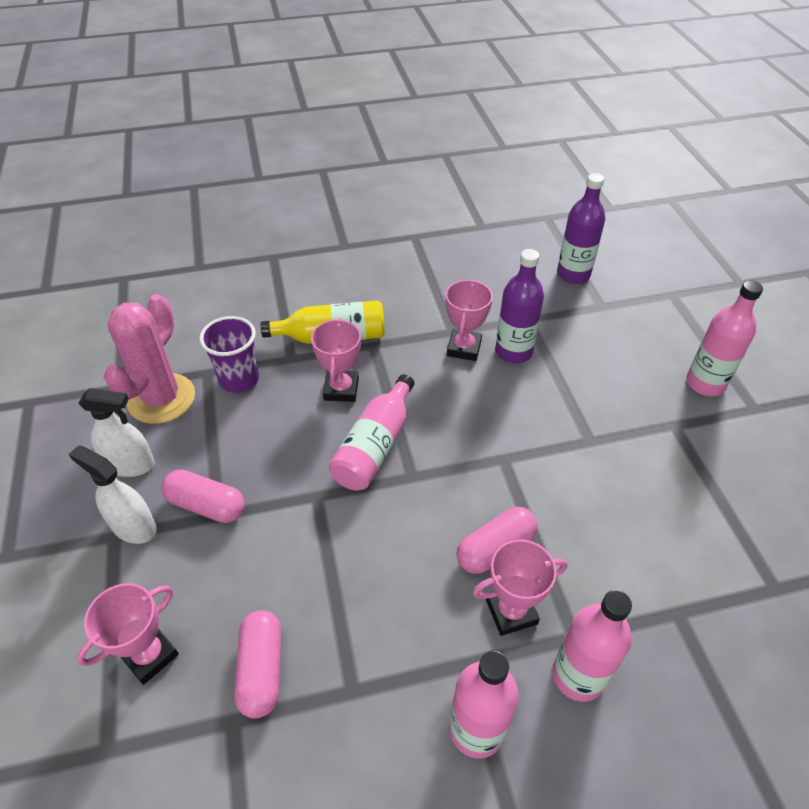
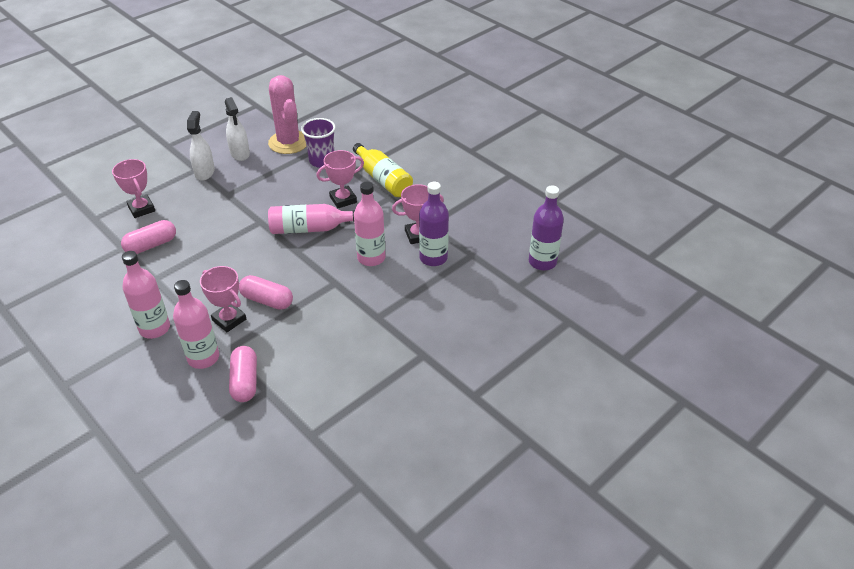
camera: 60 degrees right, 5 degrees down
(149, 655) = (141, 209): pink trophy -> pink trophy turned 45 degrees clockwise
(161, 399) = (288, 142): pink cactus -> pink cactus turned 75 degrees clockwise
(206, 505) = (231, 188): pink capsule -> pink capsule (245, 381)
(705, 383) = (479, 361): pink bottle -> pink bottle (371, 258)

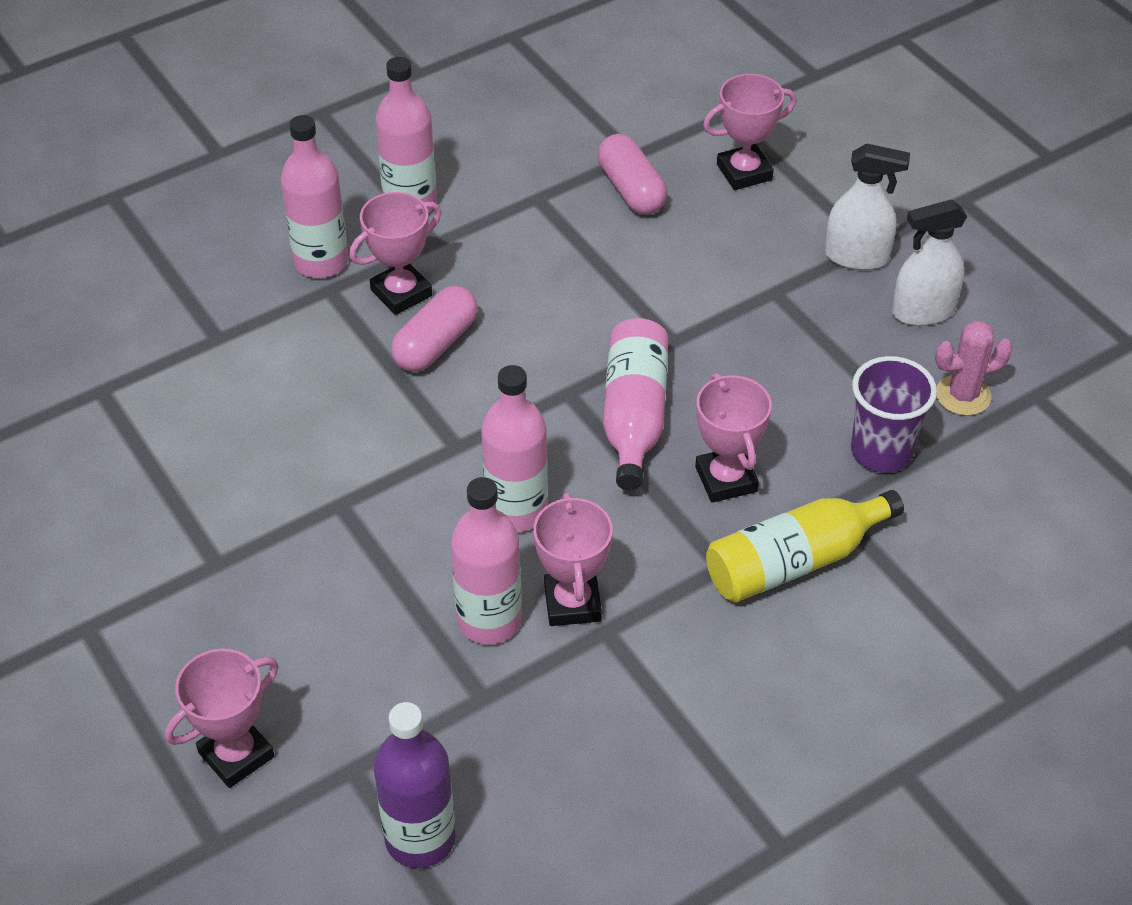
camera: 100 degrees right, 5 degrees up
(245, 381) = (249, 311): pink capsule -> none
(288, 142) = (963, 395): pink cactus -> pink cactus, size x0.56
(433, 258) = (489, 620): purple bottle -> pink bottle
(525, 324) = (236, 754): none -> pink trophy

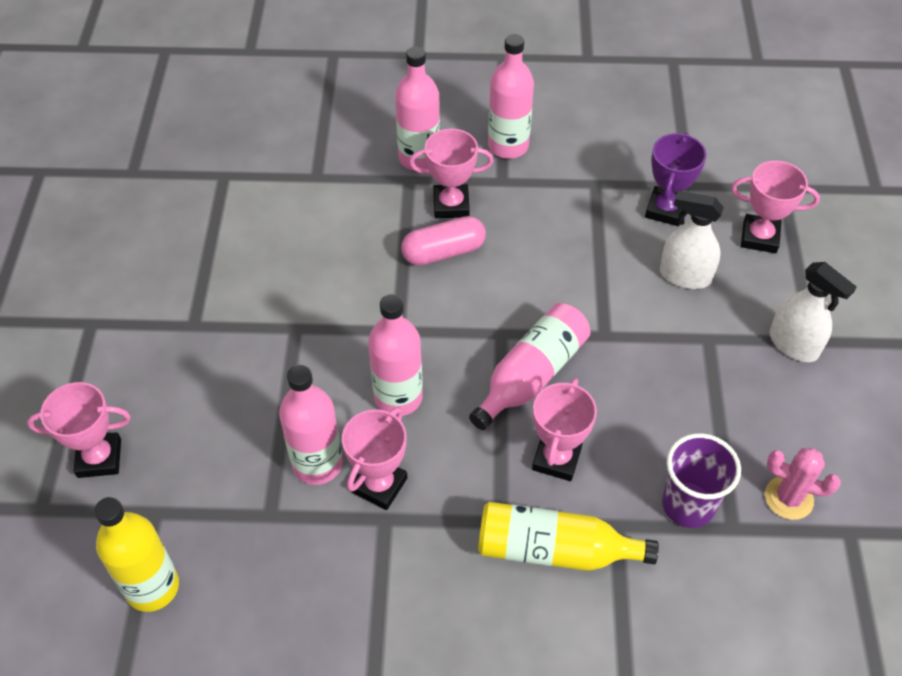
camera: 35 degrees right, 5 degrees up
(420, 838) = (152, 587): purple bottle -> yellow bottle
(631, 190) = (665, 210): pink capsule -> purple trophy
(923, 311) = (811, 414): white spray bottle -> white spray bottle (685, 276)

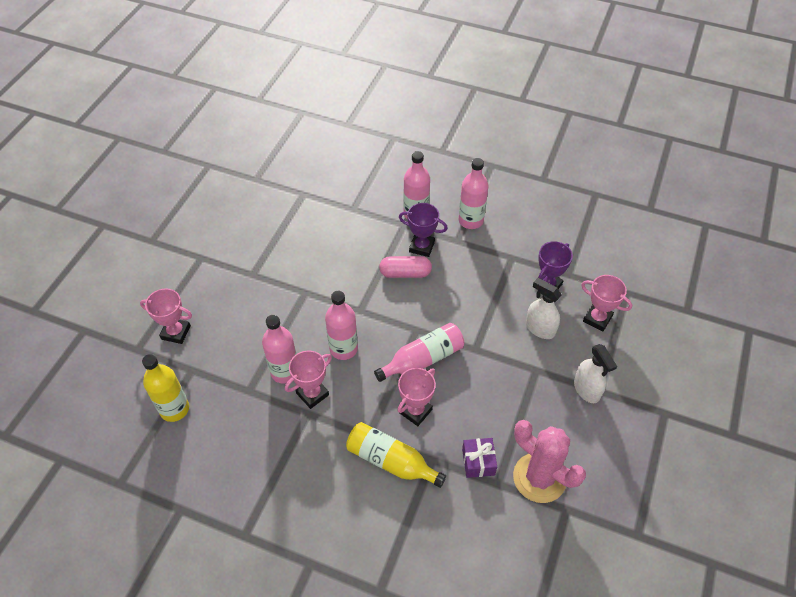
camera: 20 degrees right, 0 degrees up
(451, 205) = (422, 247): pink trophy -> purple trophy
(688, 505) = (478, 462): purple cup -> purple gift
(788, 498) = (539, 478): pink cactus -> pink cactus, size x1.79

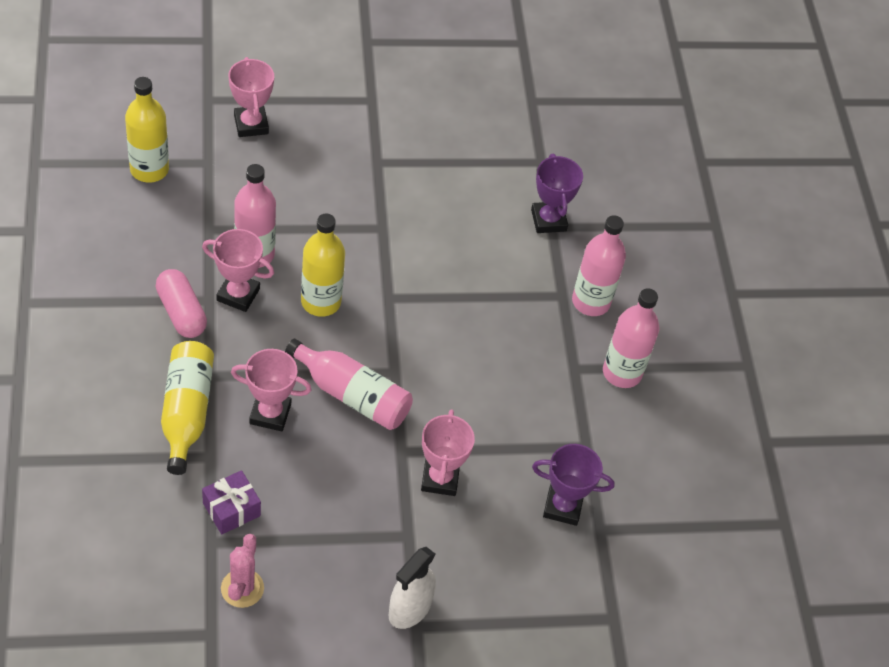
camera: 55 degrees right, 0 degrees up
(343, 349) = (321, 302): pink bottle -> yellow bottle
(405, 273) = (479, 326): pink capsule -> pink capsule (181, 312)
(422, 247) = (536, 329): purple trophy -> purple trophy (548, 220)
(539, 478) = (242, 588): pink cactus -> pink cactus, size x0.56
(540, 329) = (480, 519): white spray bottle -> none
(597, 319) = (541, 590): pink trophy -> pink trophy (440, 479)

